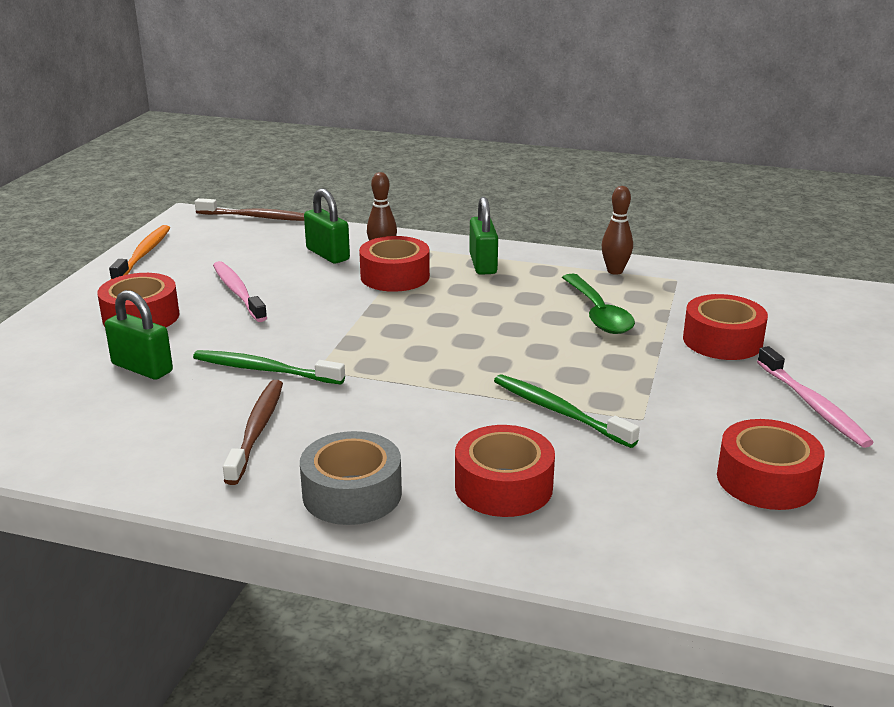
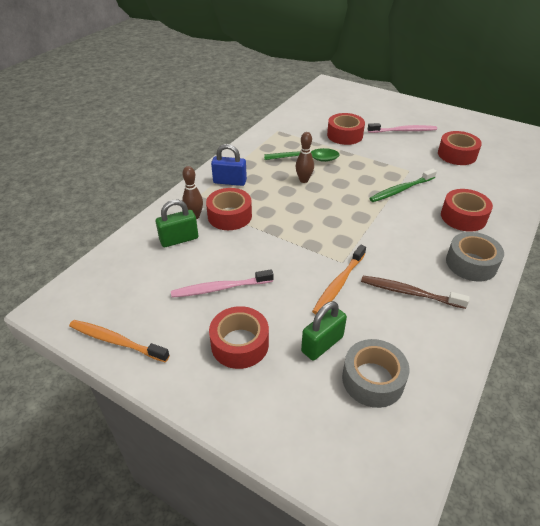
camera: 75 degrees left, 15 degrees up
(79, 408) = (373, 379): none -> grey tape
(256, 217) = (83, 268): brown toothbrush -> none
(265, 370) = (339, 283): green toothbrush -> orange toothbrush
(483, 264) = (229, 182): green padlock -> blue padlock
(615, 271) = (260, 144): brown bowling pin -> brown bowling pin (304, 180)

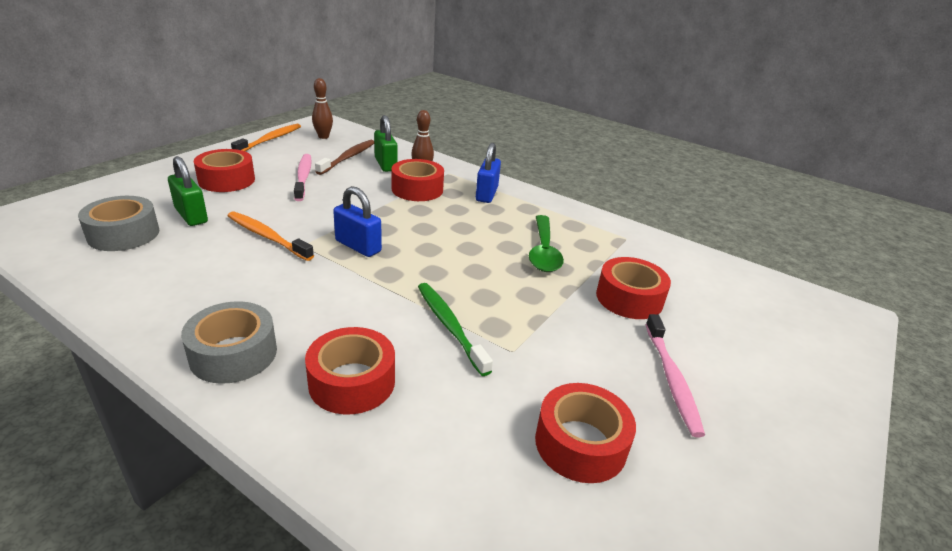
camera: 90 degrees right, 10 degrees down
(304, 180) = (486, 242): brown bowling pin -> brown bowling pin (323, 137)
(333, 234) = (358, 246): none -> blue padlock
(410, 293) = (217, 282): brown toothbrush -> brown toothbrush (348, 158)

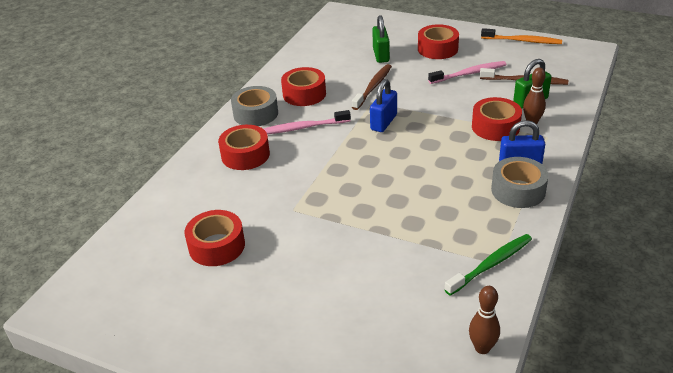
camera: 85 degrees right, 5 degrees up
(123, 234) = (346, 45): grey tape -> grey tape (518, 190)
(191, 215) = (381, 55): green padlock -> green padlock turned 45 degrees counterclockwise
(267, 237) = (373, 87): orange toothbrush -> brown toothbrush
(323, 137) = (556, 59): brown bowling pin -> brown bowling pin (482, 348)
(450, 326) = (308, 179): green toothbrush -> green toothbrush (491, 264)
(543, 251) = (434, 211): green spoon -> none
(629, 298) = (385, 266): red tape -> red tape (304, 94)
(671, 379) = (288, 289): pink toothbrush -> pink toothbrush (303, 127)

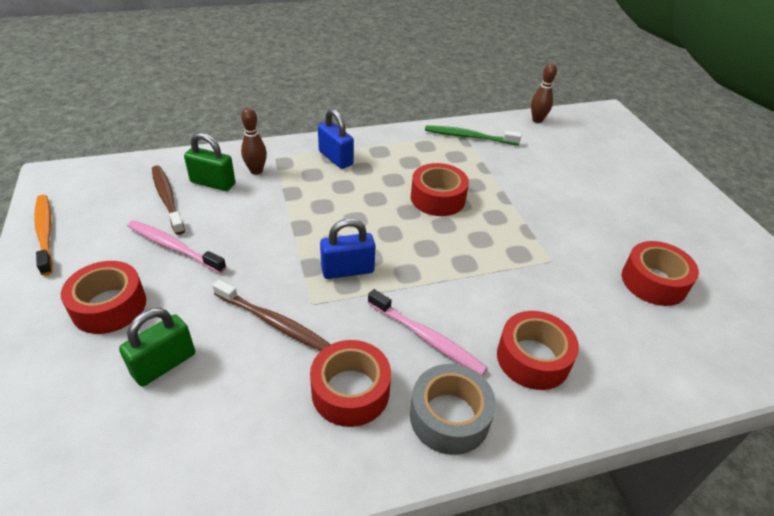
camera: 135 degrees left, 5 degrees up
(373, 87) = (272, 322): brown toothbrush -> brown toothbrush turned 135 degrees counterclockwise
(495, 127) = (284, 189): red tape -> red tape (438, 198)
(518, 190) = (373, 149): grey tape -> none

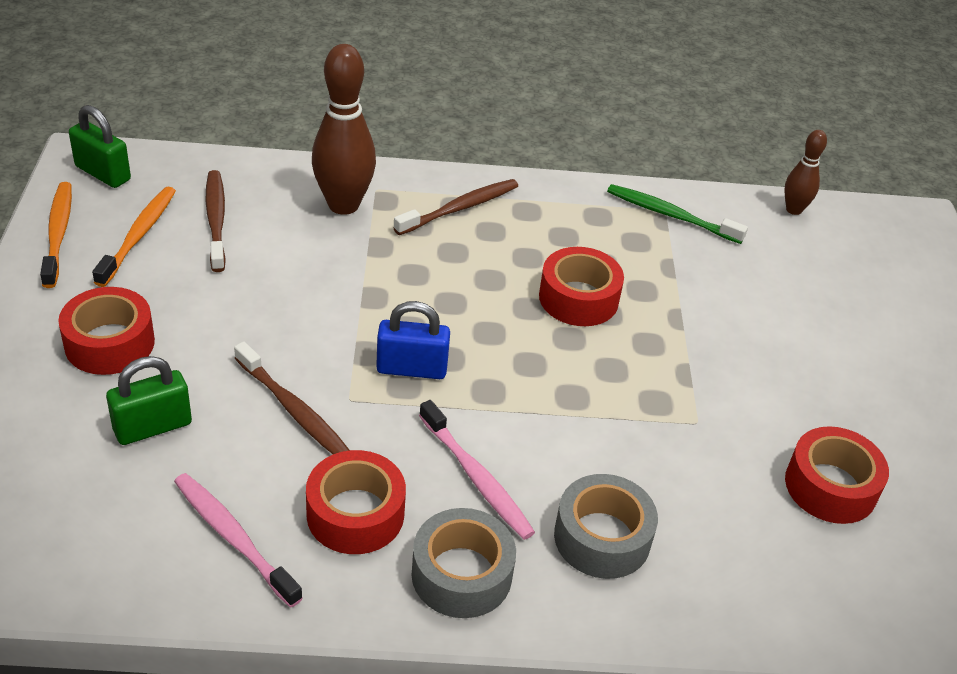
camera: 15 degrees right, 0 degrees up
(110, 222) = (138, 236): none -> orange toothbrush
(174, 247) = (205, 287): pink toothbrush -> pink toothbrush (234, 538)
(213, 183) = (280, 210): green padlock -> green padlock (103, 173)
(256, 171) = (343, 205): brown bowling pin -> brown bowling pin, size x1.82
(335, 158) = (459, 208): blue padlock -> brown toothbrush
(533, 358) = (602, 538): red tape -> grey tape

